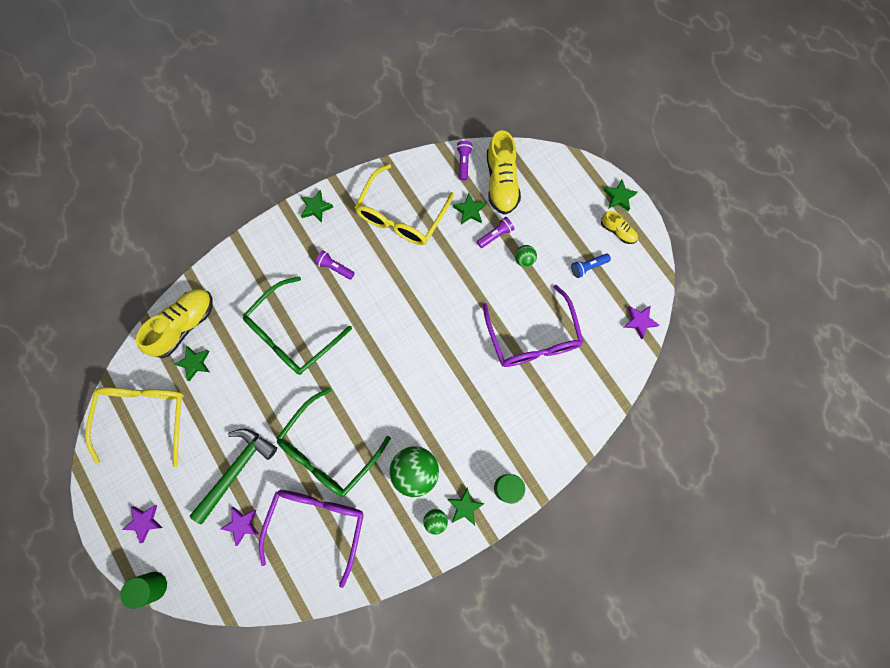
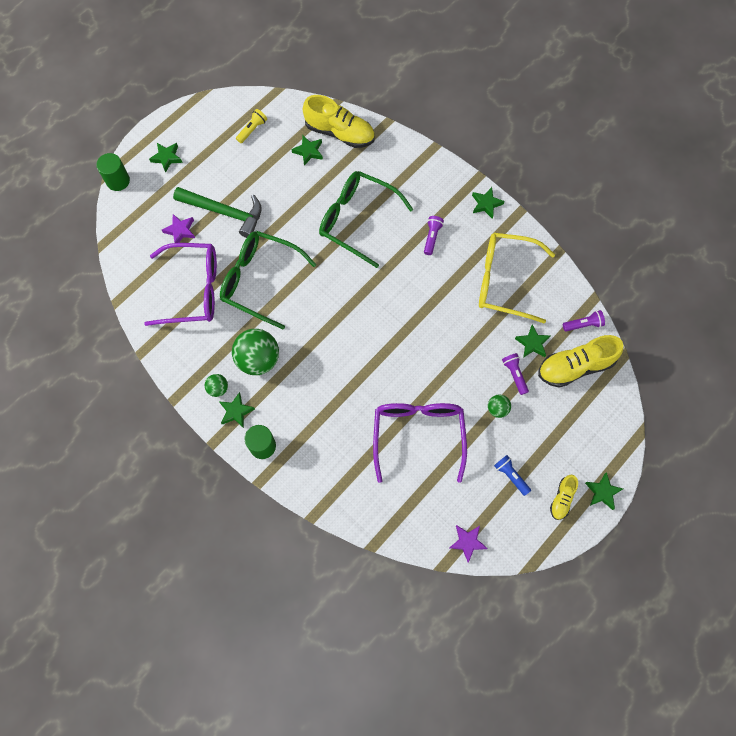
camera: 75 degrees right, 5 degrees down
(144, 522) = (167, 158): purple star -> green star
(145, 417) = (252, 129): yellow glasses -> yellow flashlight
(495, 235) = (514, 374): purple flashlight -> purple flashlight turned 150 degrees counterclockwise
(532, 336) = (418, 436): purple glasses -> purple glasses turned 120 degrees clockwise

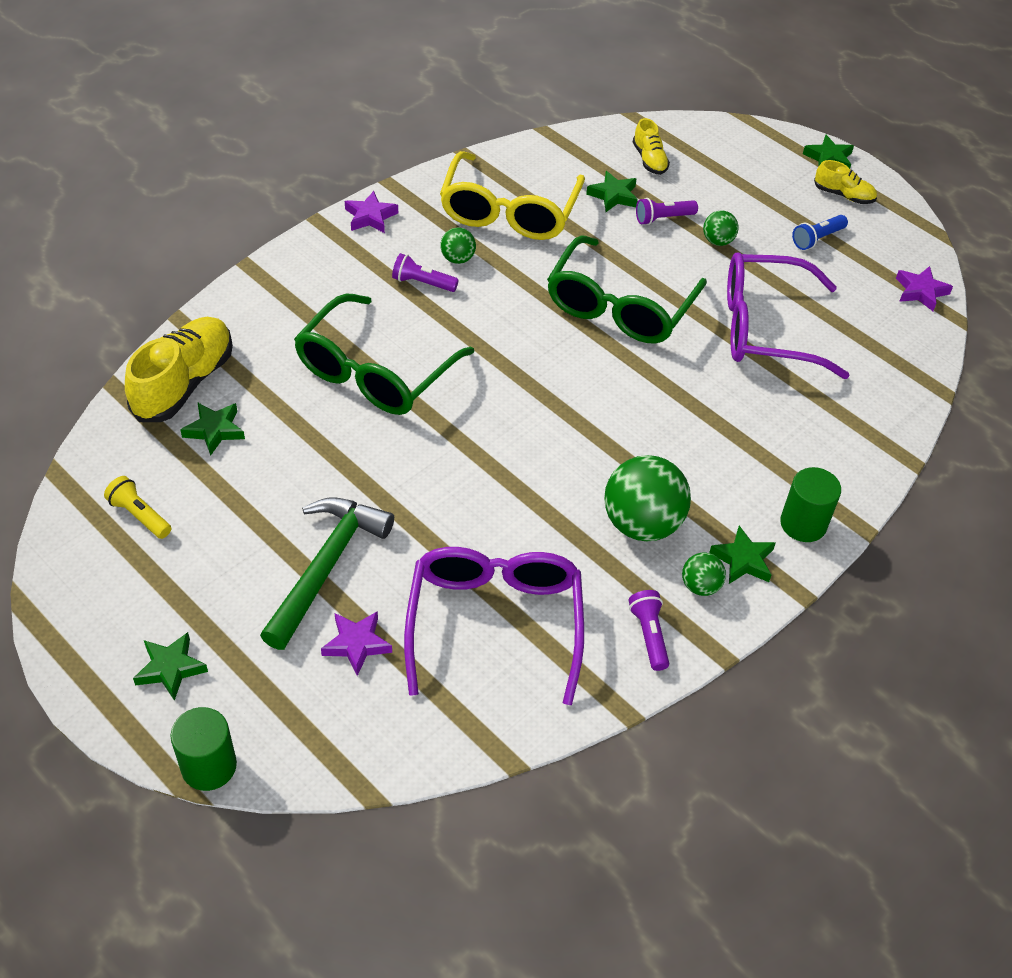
camera: 90 degrees left, 20 degrees down
(260, 281) = (484, 515): green glasses -> green glasses (620, 306)
(456, 254) = (457, 259): none -> green ball
(486, 204) = (370, 217): green star -> purple star
(575, 366) = (649, 160): yellow shoe -> yellow shoe, size x0.52
(583, 324) = (584, 144): purple flashlight -> purple flashlight (649, 635)

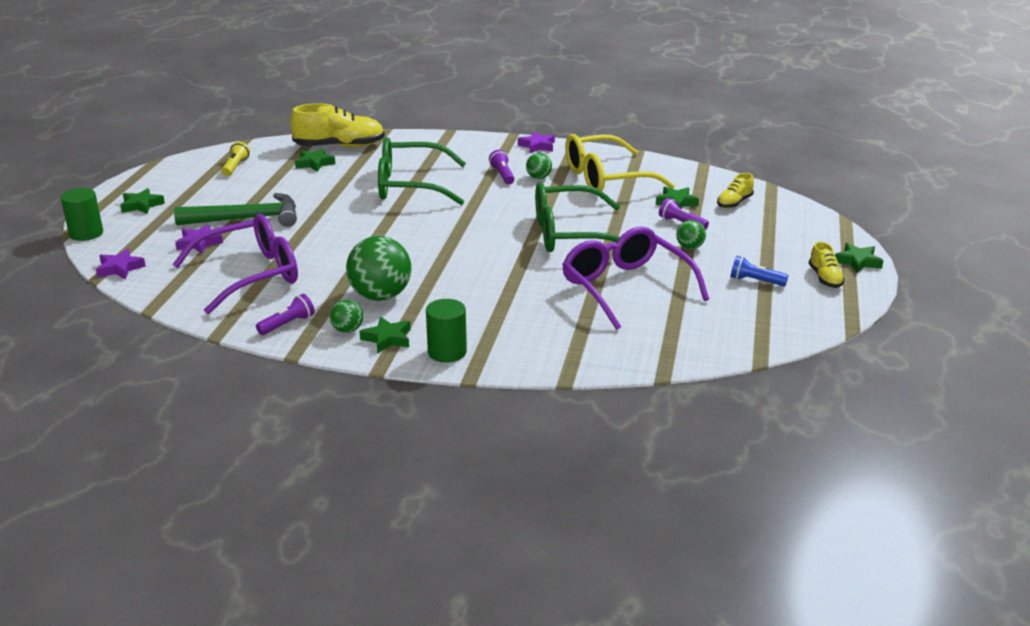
camera: 60 degrees right, 20 degrees down
(920, 291) = (765, 337): purple star -> purple star (120, 268)

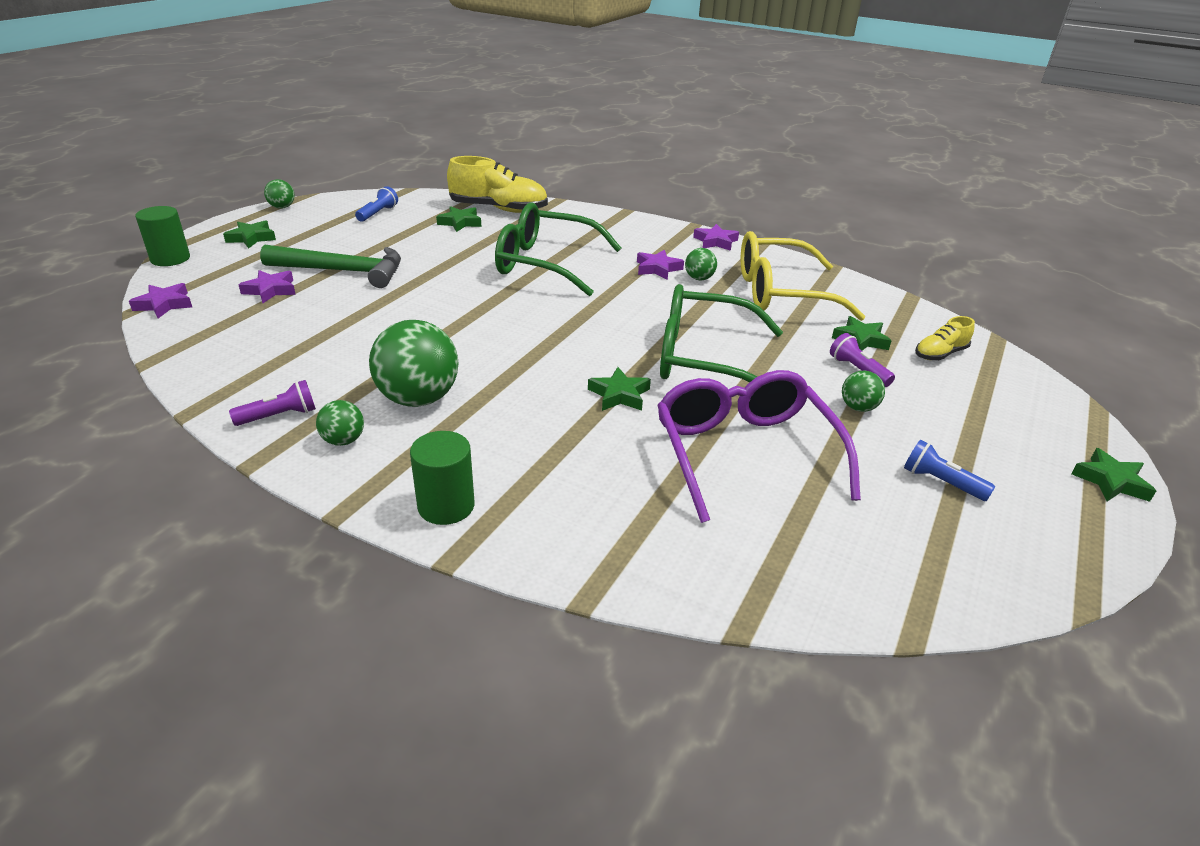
camera: 15 degrees right, 5 degrees up
(143, 175) = (282, 207): none -> green ball
(235, 167) = (378, 213): yellow flashlight -> blue flashlight
(249, 275) = (291, 340): purple glasses -> none
(387, 339) = (383, 465): green star -> green star (619, 395)
(502, 175) = (658, 268): purple flashlight -> purple star
(825, 278) = (1053, 500): yellow shoe -> none

